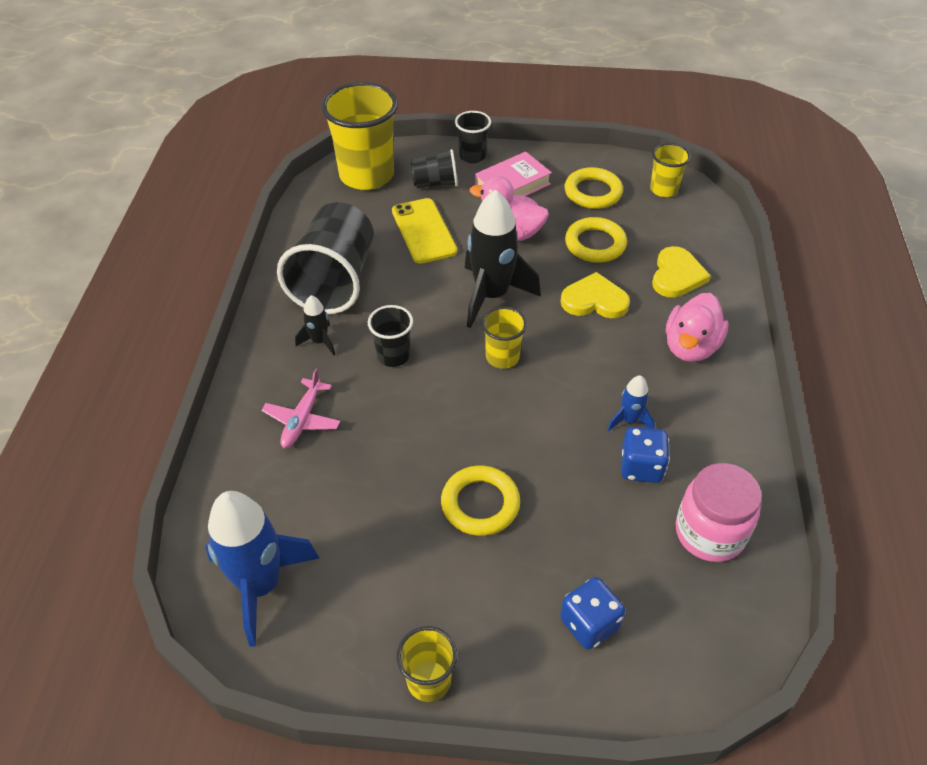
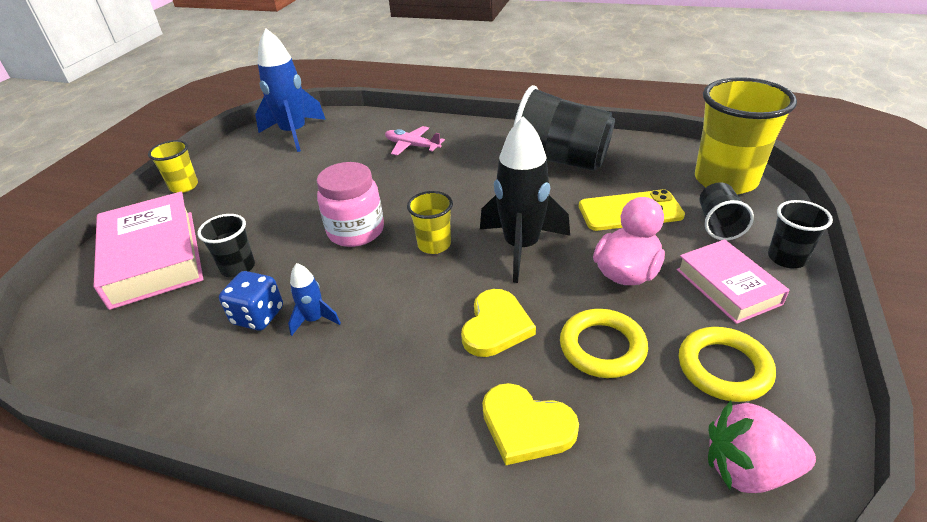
camera: 105 degrees right, 10 degrees down
(319, 341) = (488, 153): black rocket -> none
(393, 355) = (459, 185): black cup -> black cup (238, 268)
(480, 504) = (289, 217): yellow ring -> none
(589, 623) = (153, 257): blue dice -> pink book
(664, 189) = (747, 469): yellow cup -> pink strawberry
(690, 347) = (389, 403): pink duck -> none
(709, 533) = (159, 349): pink jar -> pink jar (356, 231)

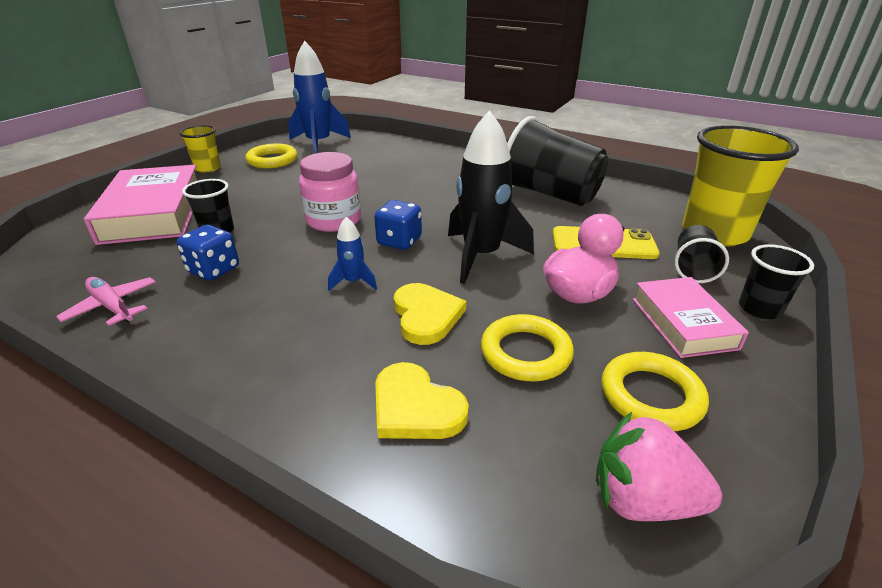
camera: 10 degrees right, 5 degrees down
(252, 164) = (272, 160): none -> yellow ring
(314, 320) = (261, 281): blue rocket -> blue rocket (353, 282)
(412, 146) = (416, 166): pink plane -> pink plane (112, 307)
(434, 245) = (399, 241): yellow cup -> blue dice
(496, 326) = (426, 316): yellow heart -> yellow heart turned 45 degrees counterclockwise

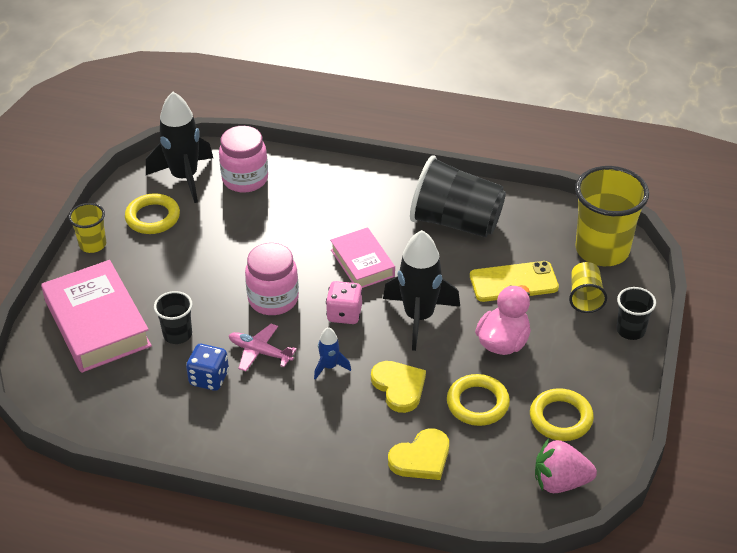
camera: 15 degrees left, 10 degrees up
(112, 307) = (159, 430): pink plane -> pink plane (260, 352)
(319, 144) = (184, 177): blue rocket -> black rocket
(367, 150) = (245, 179): none -> pink jar
(399, 241) = (344, 314): blue dice -> pink dice
(415, 407) = (421, 458): yellow heart -> yellow heart turned 60 degrees counterclockwise
(683, 323) = (579, 355): pink book -> pink book (362, 263)
(693, 268) = (585, 297): black cup -> yellow cup

